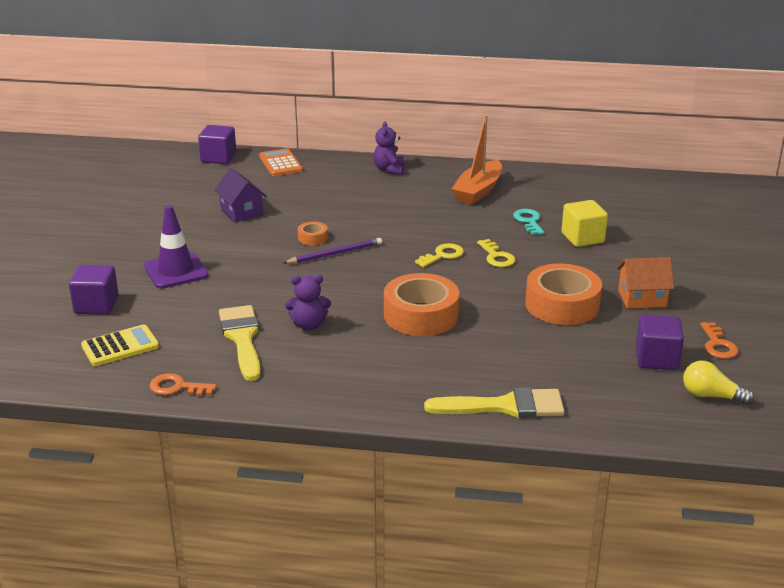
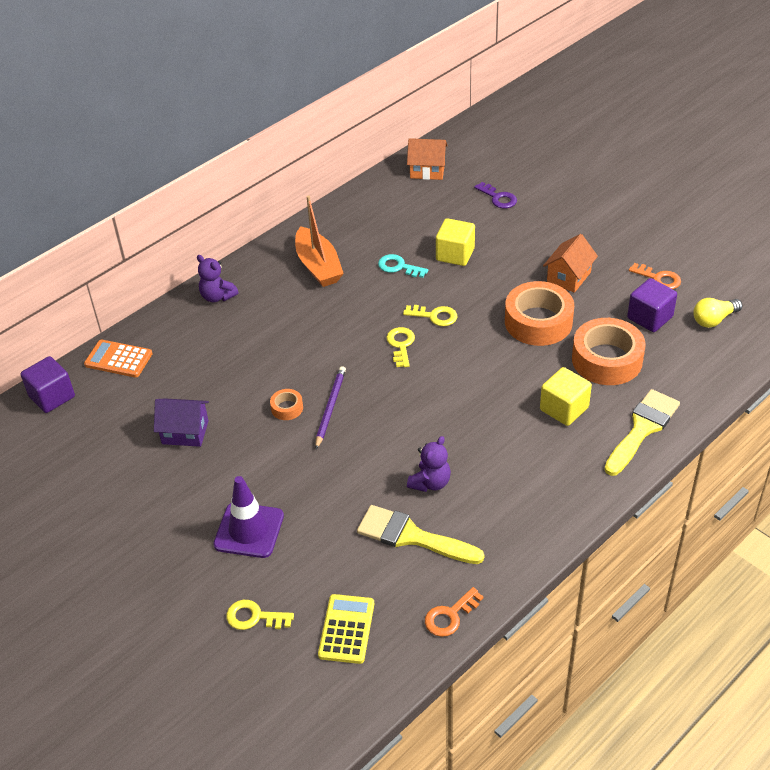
camera: 50 degrees left, 15 degrees up
(96, 305) = (254, 617): purple cube -> yellow key
(421, 315) = (479, 407): orange tape -> orange tape (607, 360)
(474, 356) = (564, 409): none -> yellow cube
(662, 189) = (427, 170): none -> orange house
(685, 230) = (498, 198): none -> purple key

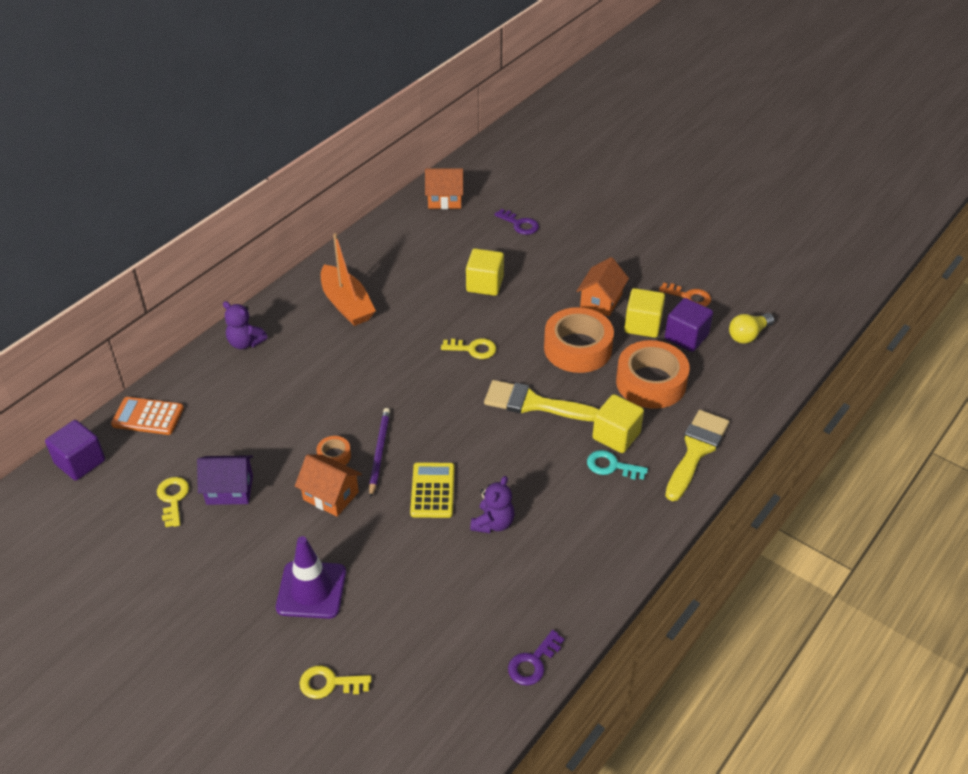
camera: 10 degrees left, 0 degrees up
(279, 445) = (330, 496): none -> orange house
(346, 629) = (428, 687): yellow calculator -> yellow calculator (432, 490)
(398, 267) = (429, 300): turquoise key -> turquoise key (611, 466)
(401, 345) = (443, 381): yellow key -> yellow key (173, 499)
(411, 536) = (482, 581): yellow brush -> yellow brush (533, 403)
(450, 616) = (533, 662): orange key -> purple key
(607, 303) = (642, 325): none -> yellow cube

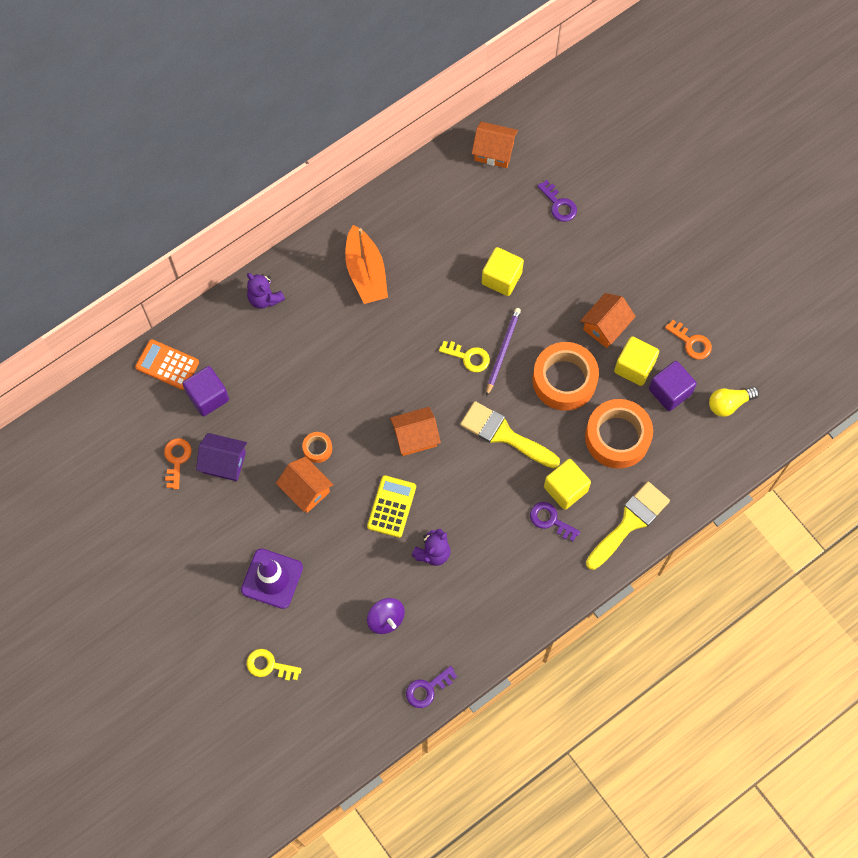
camera: 15 degrees right, 25 degrees up
(80, 462) = (105, 401): purple cube -> purple cube (208, 397)
(173, 499) = (176, 460): yellow key -> orange key
(379, 452) = (356, 455): purple pencil -> purple pencil (502, 351)
(439, 424) = (415, 437): none -> orange house
(459, 600) = (386, 619): none -> purple spinning top
(611, 466) = (550, 520): turquoise key -> purple key

